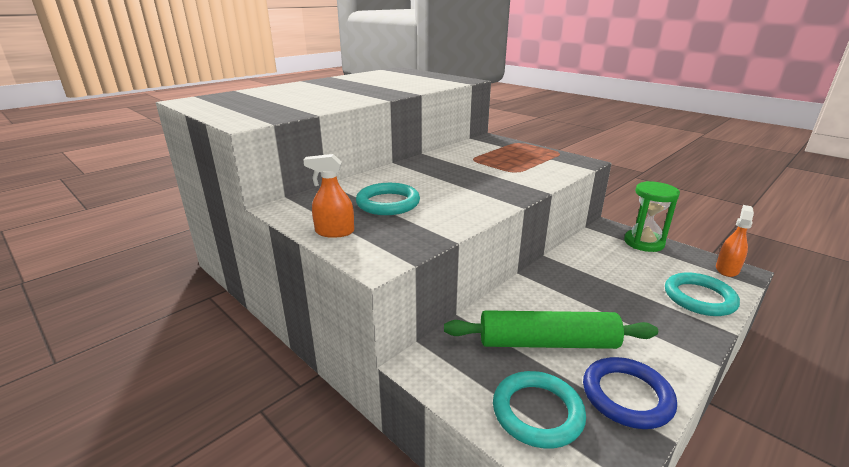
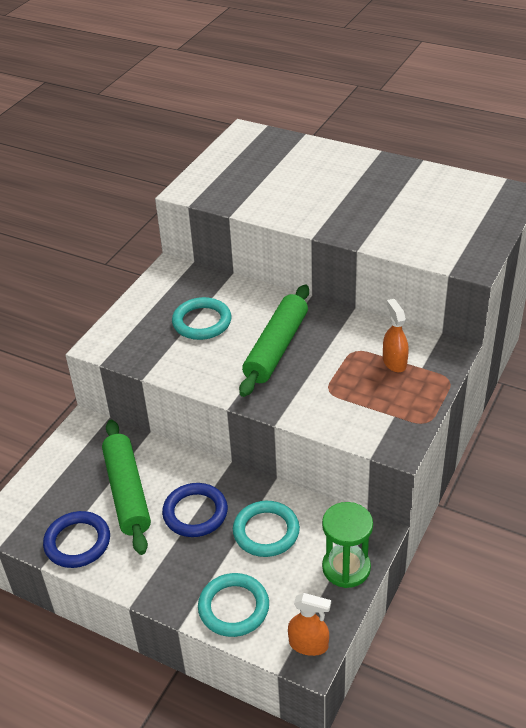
camera: 75 degrees right, 15 degrees up
(334, 232) = (137, 310): orange spray bottle -> orange spray bottle (394, 362)
(451, 180) = (276, 348): none -> green rolling pin
(537, 412) = (51, 493): turquoise ring -> turquoise ring (266, 531)
(582, 301) = (195, 513): none -> blue ring

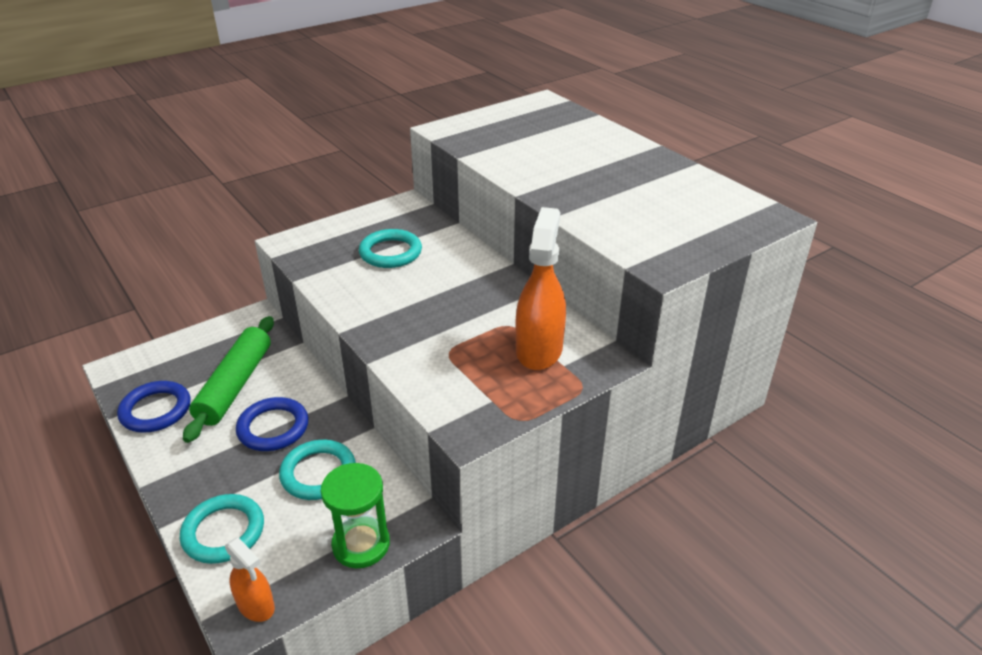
camera: 25 degrees right, 5 degrees down
(276, 348) = (435, 296): green rolling pin -> none
(394, 362) = (539, 349): orange spray bottle -> orange spray bottle, size x1.77

